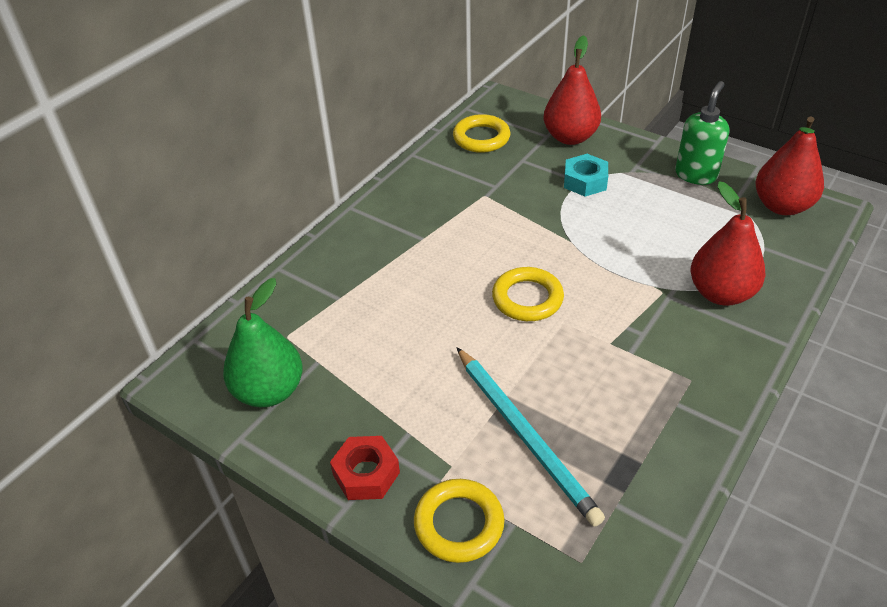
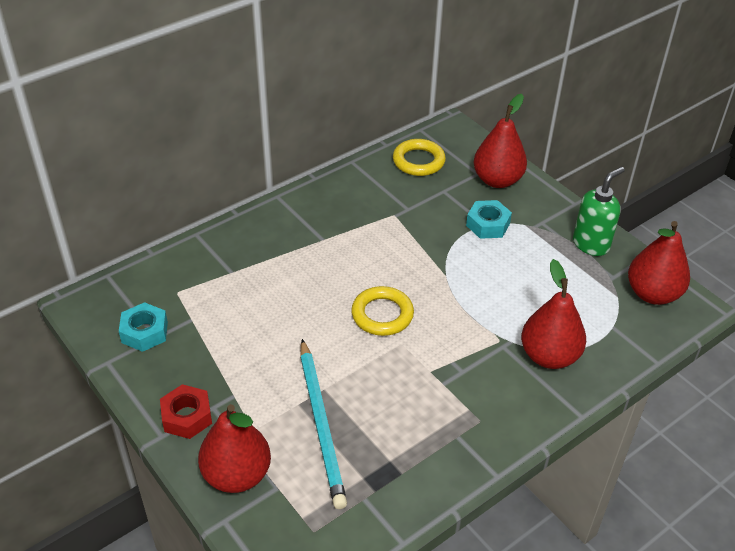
camera: 15 degrees right, 0 degrees up
(269, 391) = (144, 332): green pear -> turquoise nut
(459, 524) = (237, 475): yellow ring -> red pear

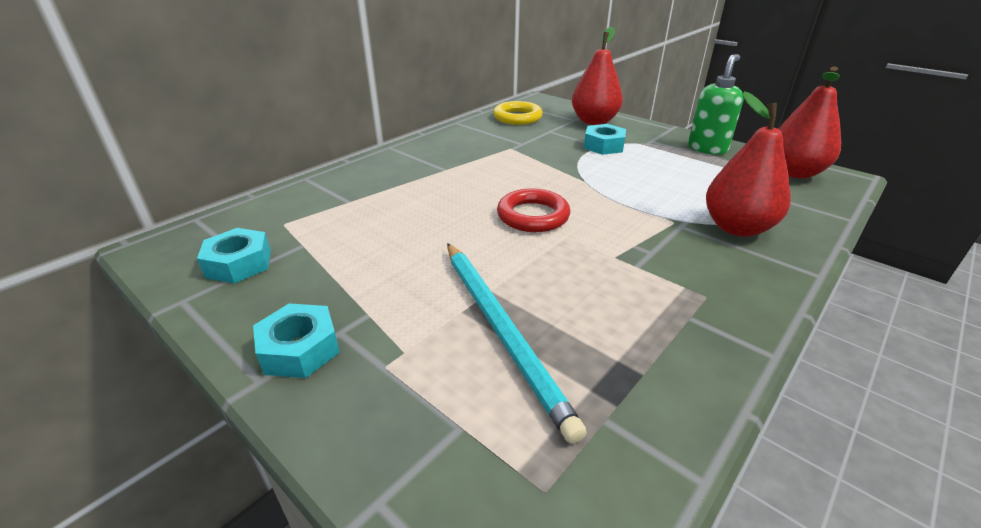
camera: 10 degrees left, 10 degrees down
(187, 417) = (300, 349): red nut -> turquoise nut
(237, 475) = (389, 419): red pear -> none
(382, 314) = (533, 216): yellow ring -> red ring

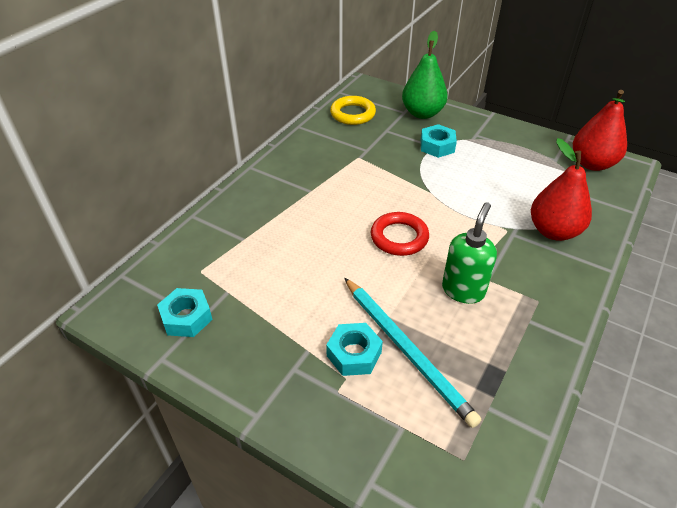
camera: 10 degrees left, 10 degrees up
(300, 349) = (273, 387): turquoise nut -> turquoise nut (354, 354)
(594, 121) = (422, 113): red pear -> green pear
(707, 148) = (523, 141): green soap dispenser -> green soap dispenser (463, 290)

